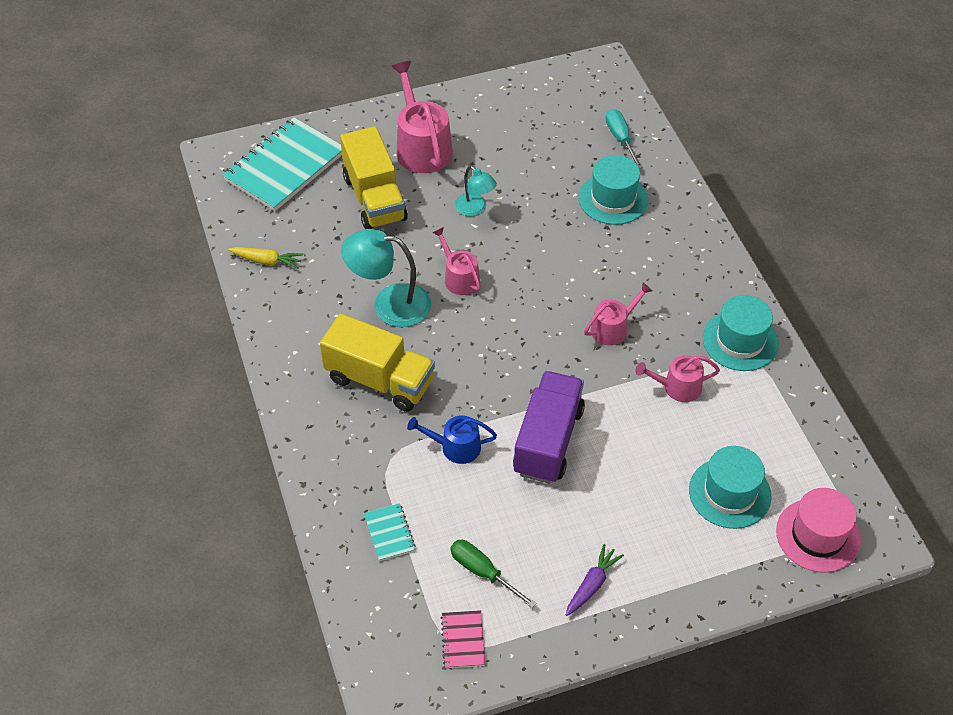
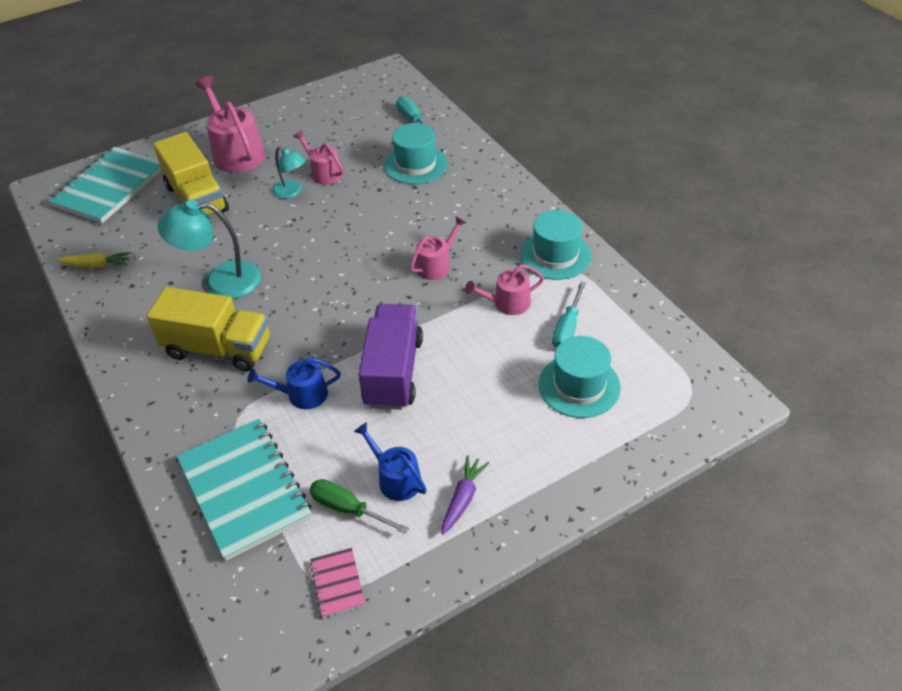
camera: 10 degrees left, 5 degrees down
(389, 533) = (244, 489): turquoise notebook -> turquoise notebook, size x2.28
(459, 278) = (285, 248): pink watering can -> pink watering can (324, 173)
(532, 552) = (396, 478): none -> blue watering can
(732, 428) = (567, 328): none -> turquoise screwdriver
(818, 535) = (673, 407): pink hat -> none

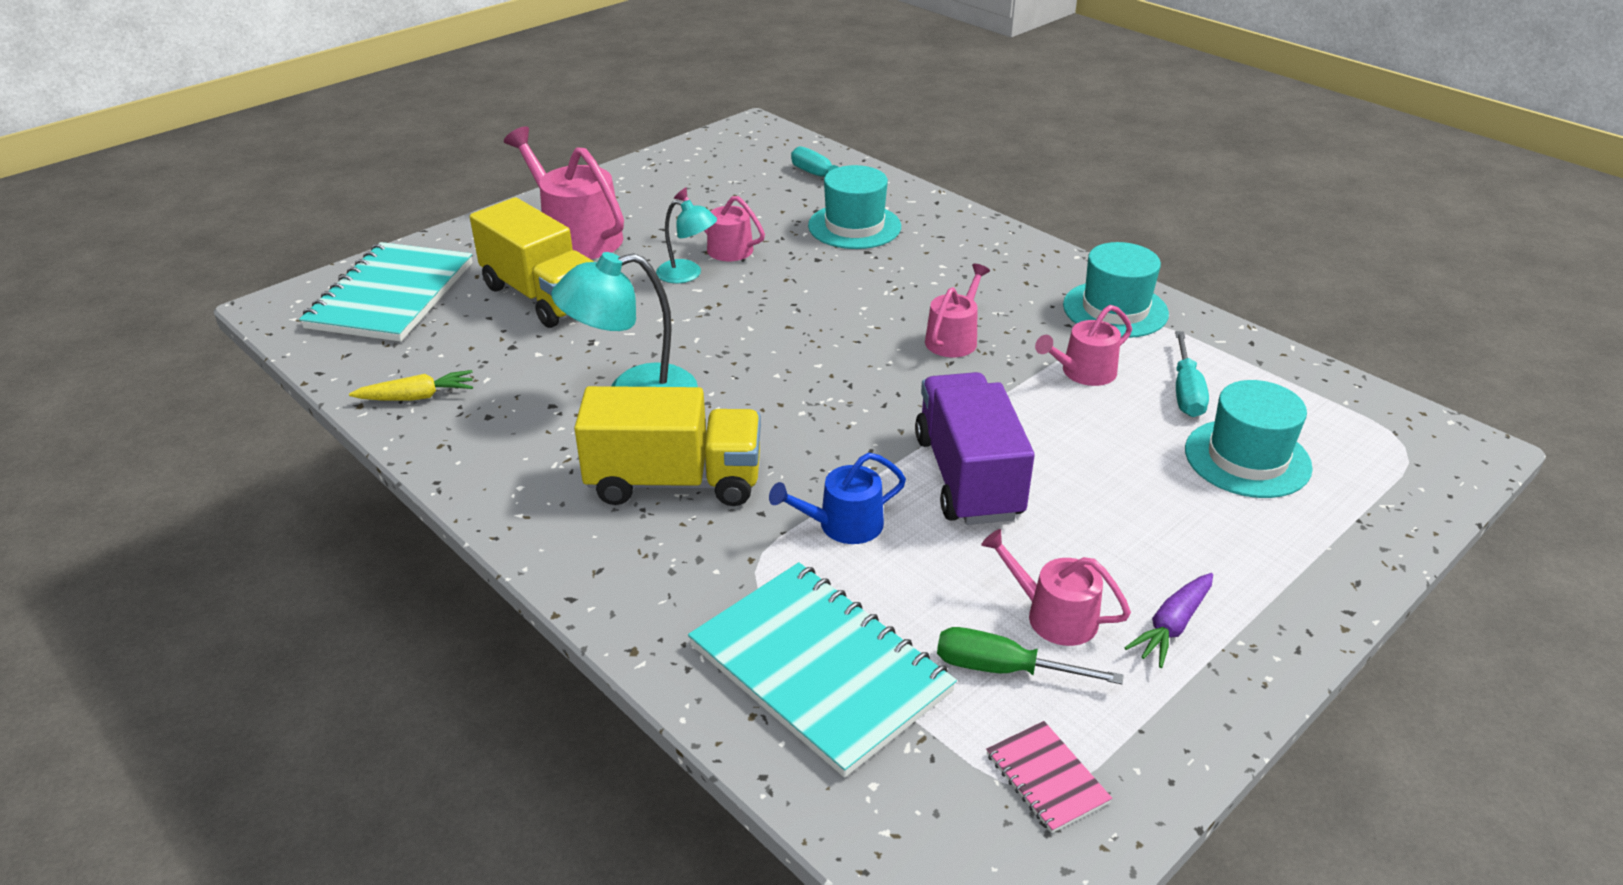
camera: 15 degrees left, 10 degrees down
(396, 478) = (1053, 616): blue watering can -> pink watering can
(463, 498) = (1171, 626): purple carrot -> purple carrot turned 150 degrees counterclockwise

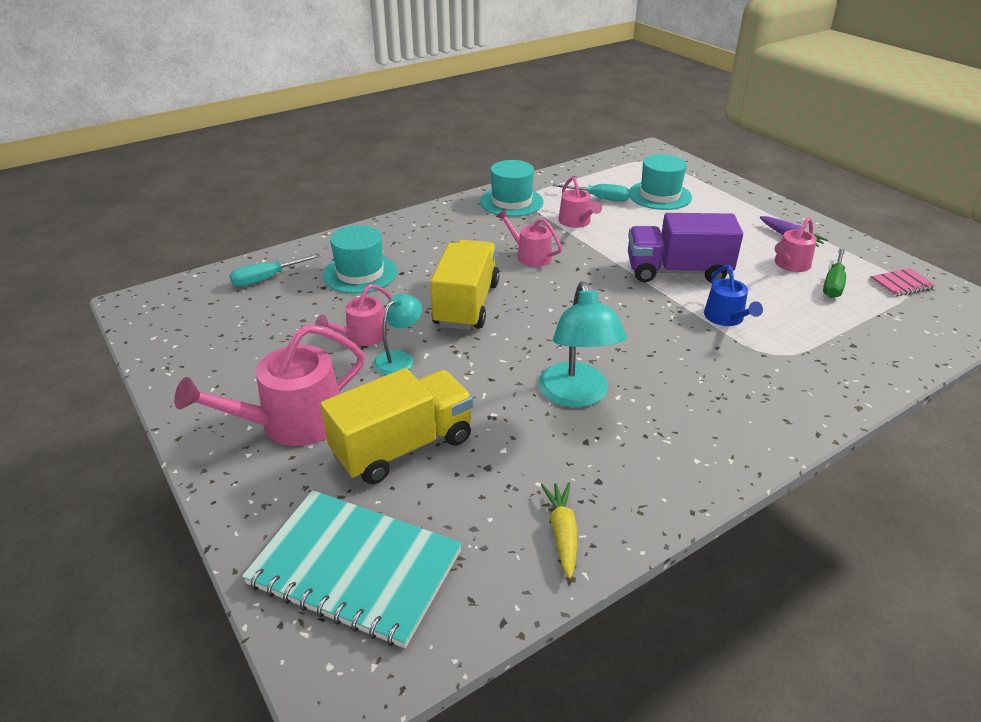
camera: 80 degrees left, 0 degrees up
(675, 482) = (687, 381): yellow truck -> yellow truck (466, 304)
(819, 669) = (851, 339): turquoise notebook -> none

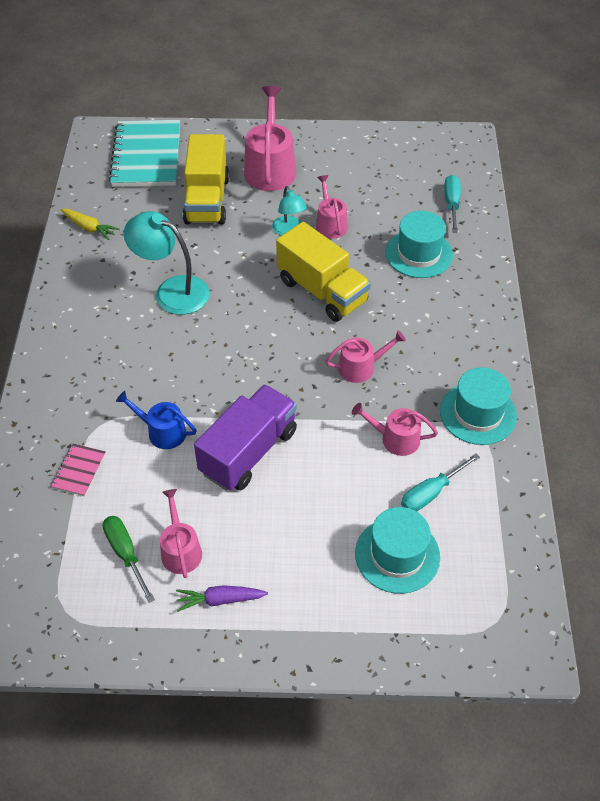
camera: 125 degrees right, 15 degrees up
(355, 568) = (146, 156): turquoise notebook -> turquoise notebook turned 60 degrees counterclockwise
(901, 284) = (74, 611): pink notebook -> pink notebook (79, 471)

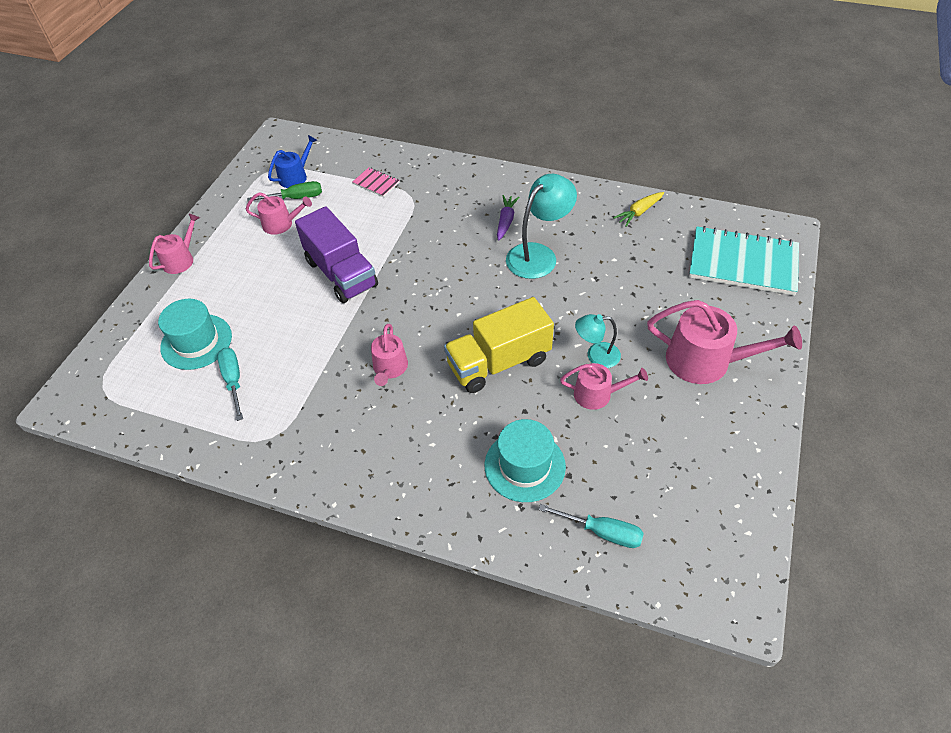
camera: 110 degrees right, 0 degrees up
(162, 432) = (387, 228): blue watering can -> blue watering can (295, 176)
(207, 200) = (661, 298): yellow truck -> none
(220, 600) = (231, 237): purple carrot -> purple carrot (506, 221)
(395, 439) = (299, 372): pink watering can -> pink watering can (181, 259)
(478, 413) = (290, 445): turquoise hat -> none

